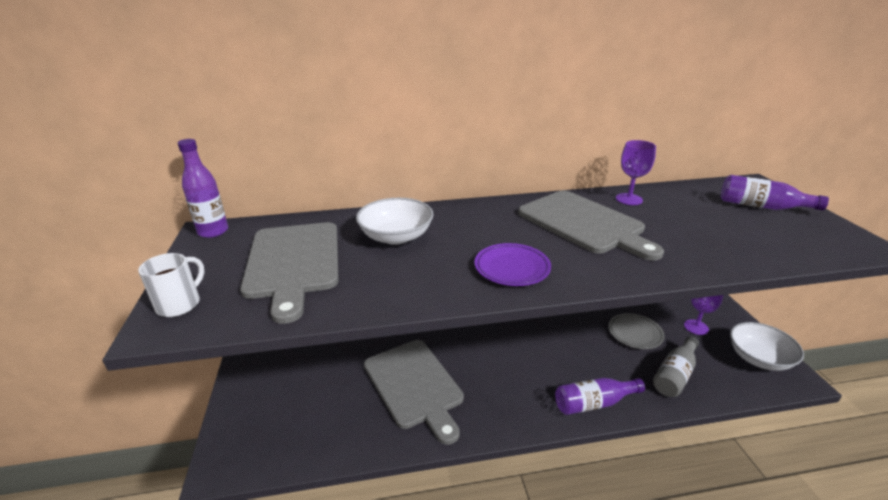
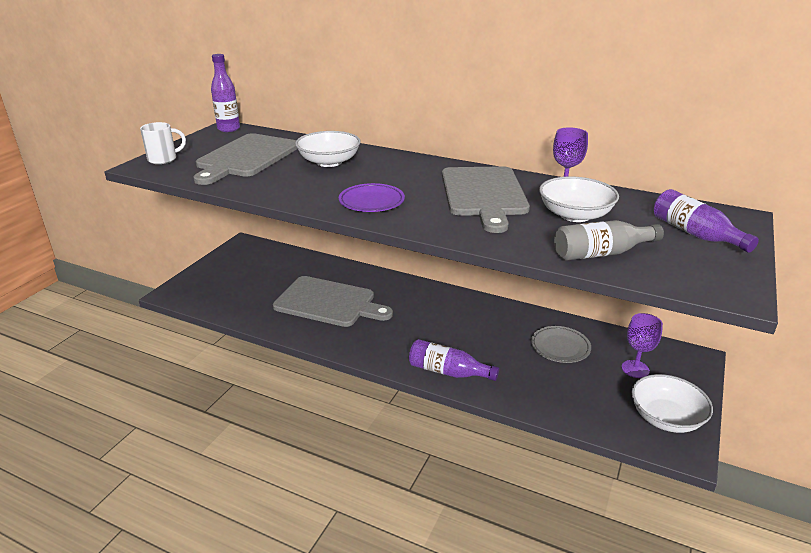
camera: 35 degrees right, 0 degrees up
(414, 385) = (329, 302): grey cutting board -> grey cutting board turned 75 degrees counterclockwise
(674, 219) = (575, 215): none -> white bowl
(675, 375) = (552, 389): grey bottle -> grey bottle (601, 253)

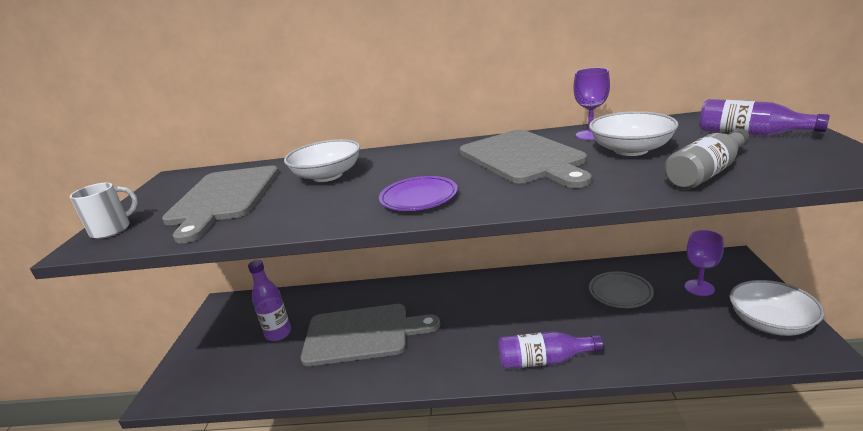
camera: 20 degrees left, 5 degrees down
(228, 129) = (176, 177): purple bottle -> purple bottle (278, 334)

